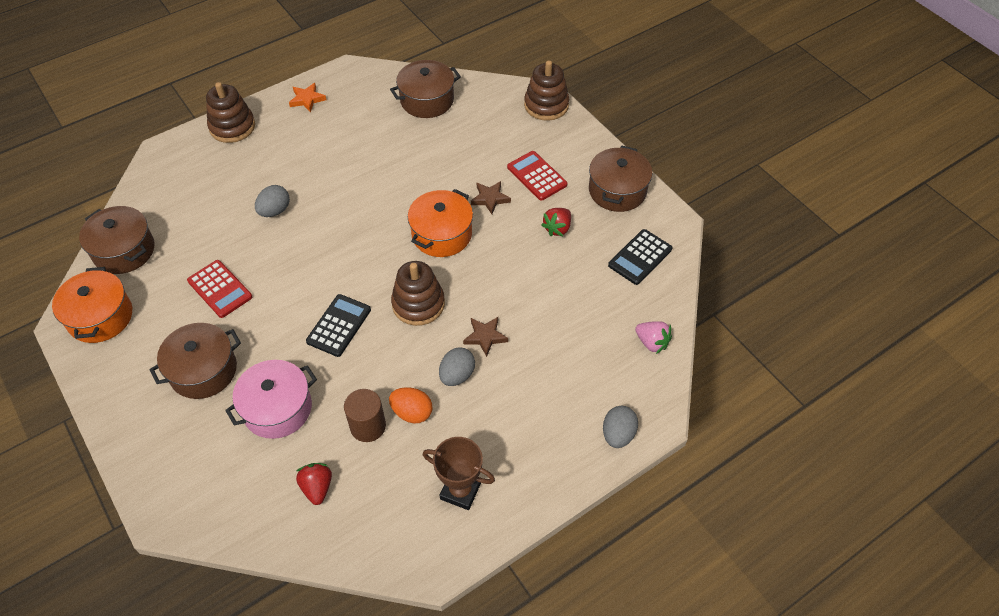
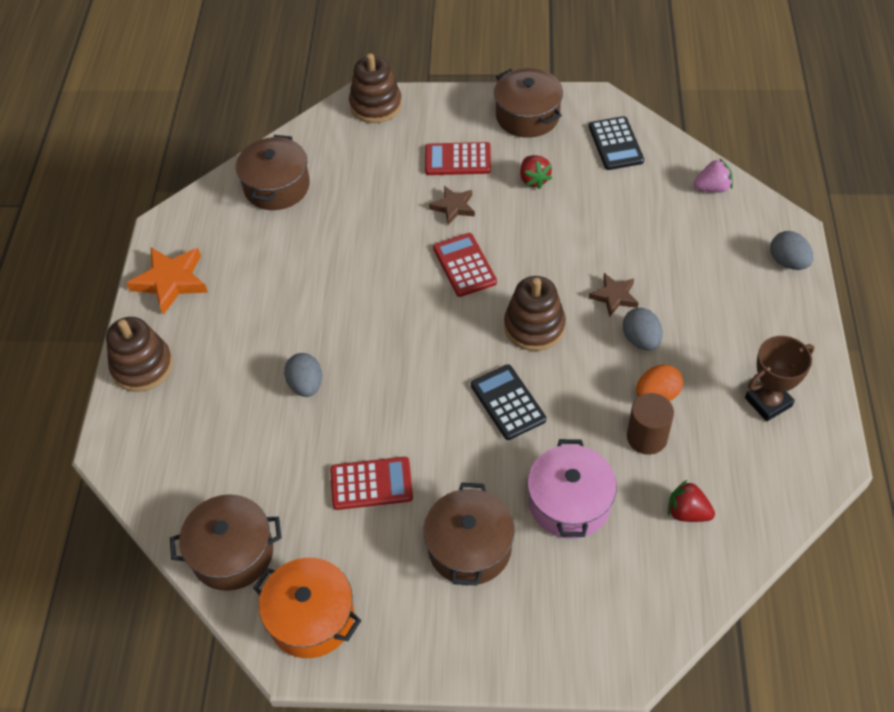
camera: 50 degrees left, 0 degrees up
(307, 99) = (171, 281): orange star -> orange star, size x1.64
(441, 234) = (464, 265): orange pot -> red calculator

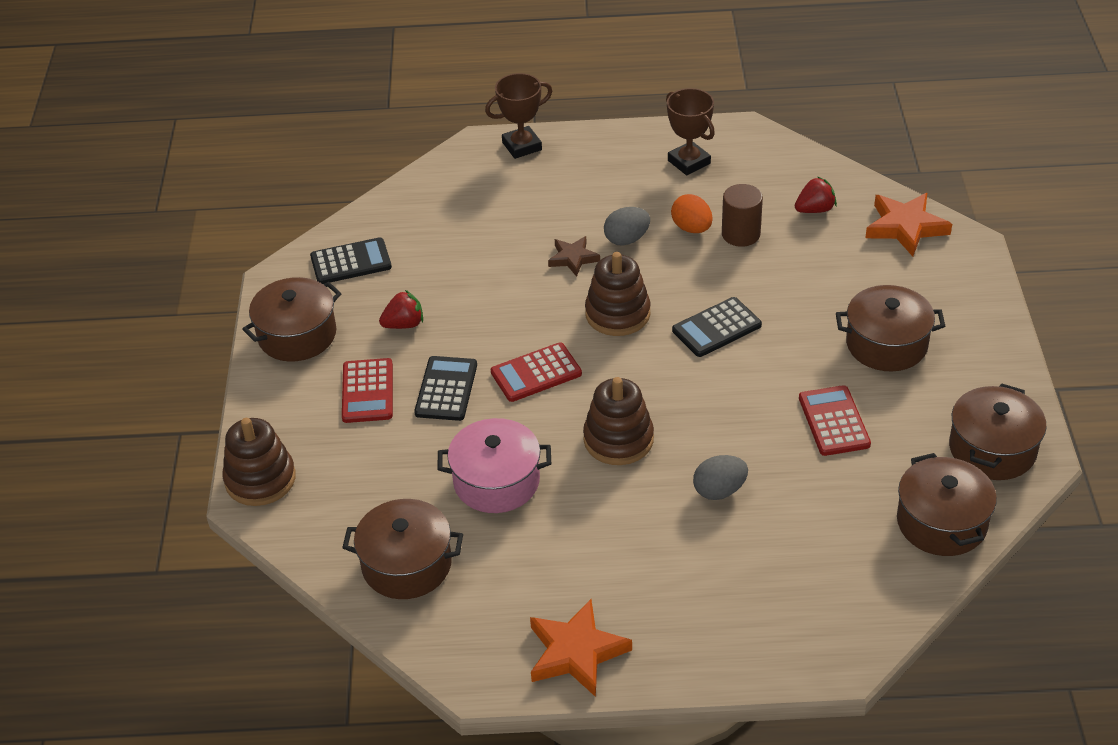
camera: 95 degrees left, 10 degrees down
(142, 366) = (715, 655): brown stacking toy -> brown stacking toy (618, 439)
(311, 617) = (992, 449): orange pot -> brown pot
(453, 207) = (446, 389): brown star -> black calculator
(569, 502) = (822, 281): pink pot -> pink pot (496, 481)
(655, 600) = (905, 227): none -> orange star
(687, 512) = (815, 209): red strawberry -> red strawberry turned 135 degrees counterclockwise
(712, 188) = (422, 192): pink strawberry -> none
(788, 262) = (522, 146): grey egg -> brown trophy

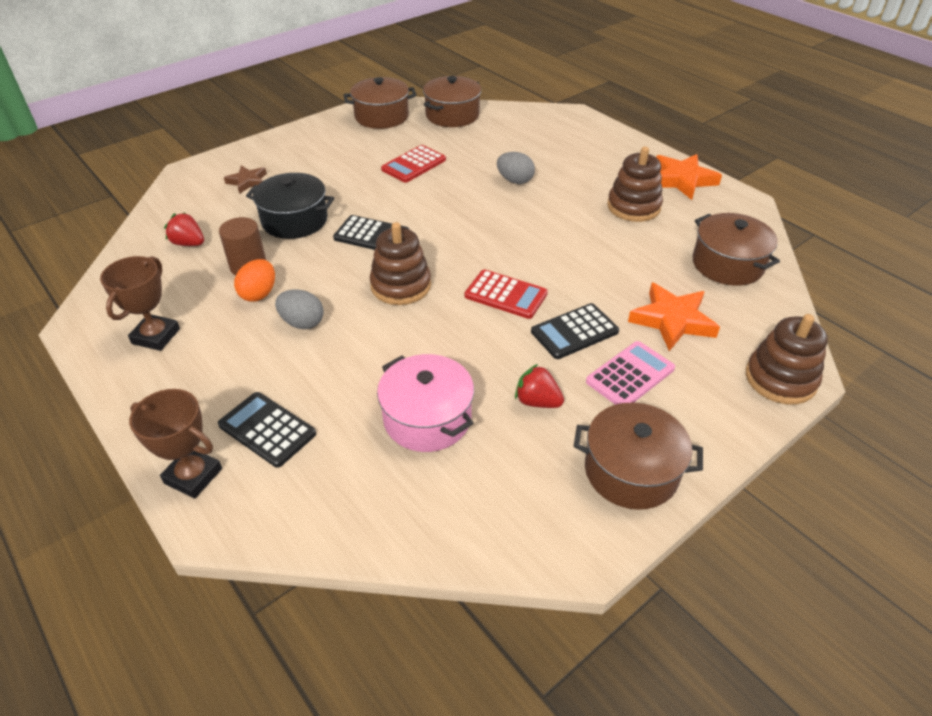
camera: 130 degrees left, 0 degrees up
(351, 262) = (499, 502): black calculator -> black calculator (267, 429)
(367, 391) = (630, 375): red calculator -> pink calculator
(496, 481) = (619, 262): pink pot -> pink pot (427, 418)
(573, 258) = (354, 342): brown star -> brown star (247, 182)
(618, 439) = (522, 231): brown stacking toy -> brown stacking toy (633, 207)
(794, 286) = (294, 220): none -> black pot
(886, 344) = (324, 169): brown pot -> none
(905, 227) = (185, 199): orange star -> orange star (672, 320)

